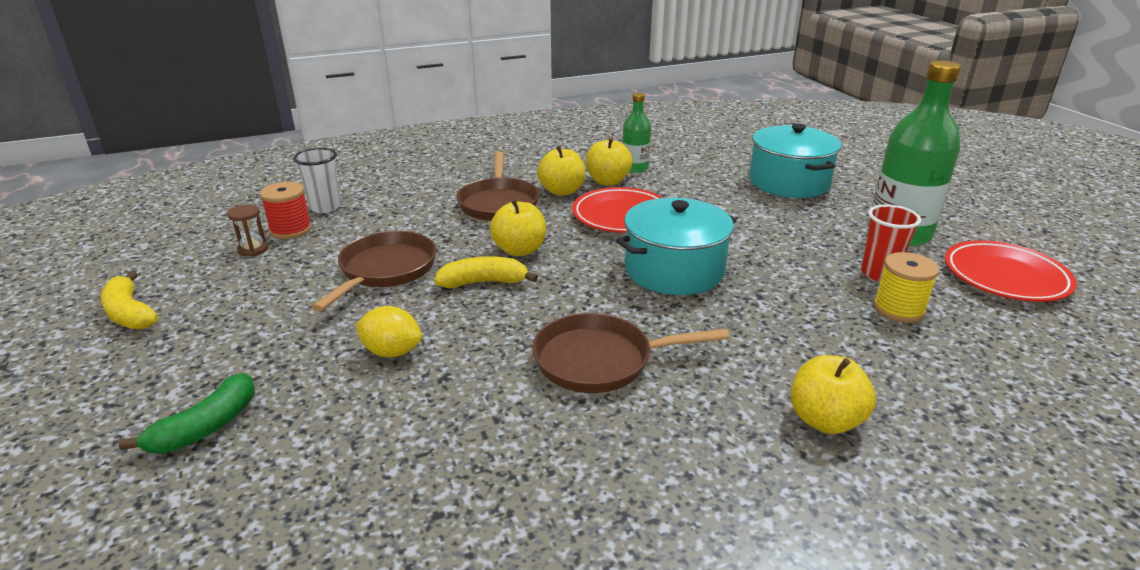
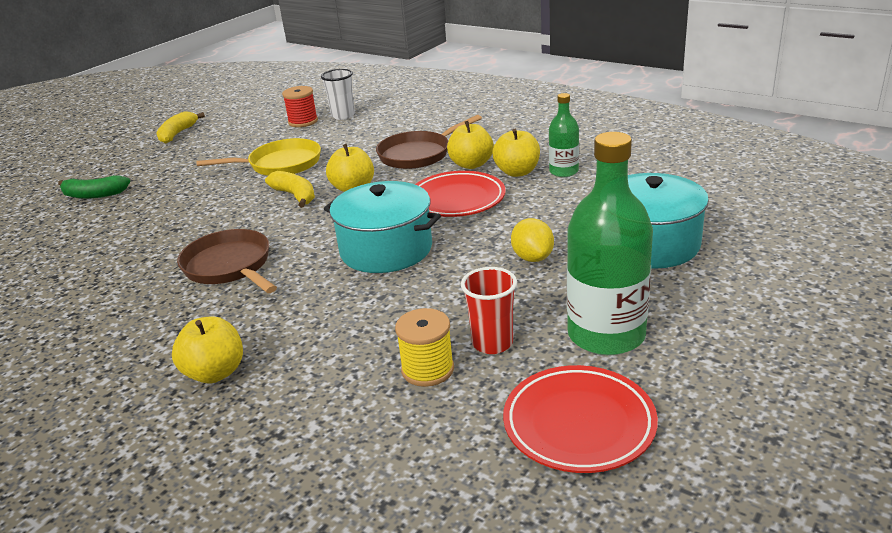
camera: 60 degrees right, 0 degrees up
(253, 249) = (269, 125): brown hourglass -> none
(385, 270) = (280, 164): brown pan -> yellow pan
(392, 352) = (190, 205): yellow lemon -> yellow lemon (532, 258)

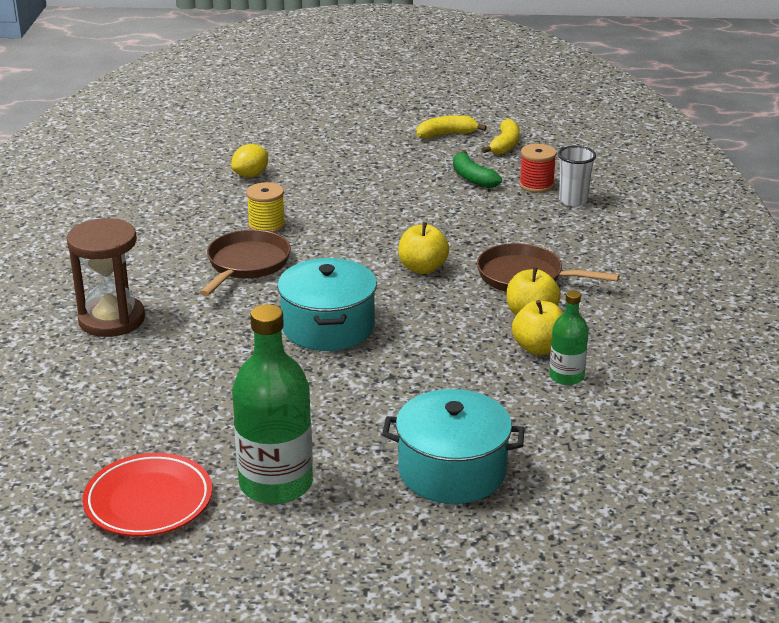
camera: 55 degrees right, 0 degrees up
(94, 195) = (305, 153): green banana -> green banana (472, 178)
(215, 373) = (112, 319): yellow apple -> brown hourglass
(280, 164) = (435, 212): yellow pan -> none
(295, 196) = (383, 245): yellow banana -> yellow banana (504, 145)
(427, 369) = (172, 409): yellow spool -> yellow spool (266, 226)
(457, 200) = (449, 332): red plate -> none
(492, 343) = (225, 429): red cup -> none
(532, 258) = (373, 409): yellow lemon -> yellow lemon (251, 175)

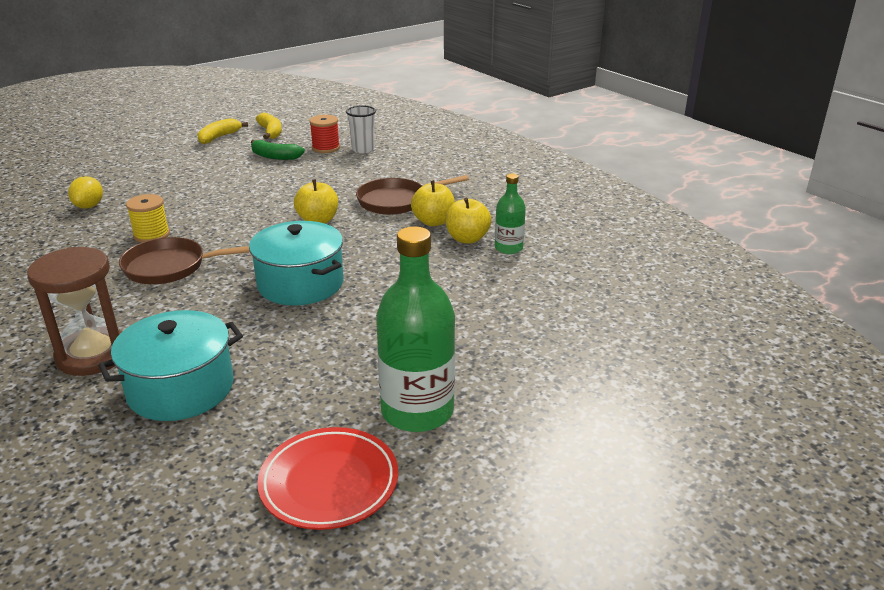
camera: 40 degrees left, 0 degrees up
(246, 264) = (170, 267): brown pan -> brown pan turned 75 degrees counterclockwise
(452, 471) = (526, 338): turquoise pot -> turquoise pot (181, 388)

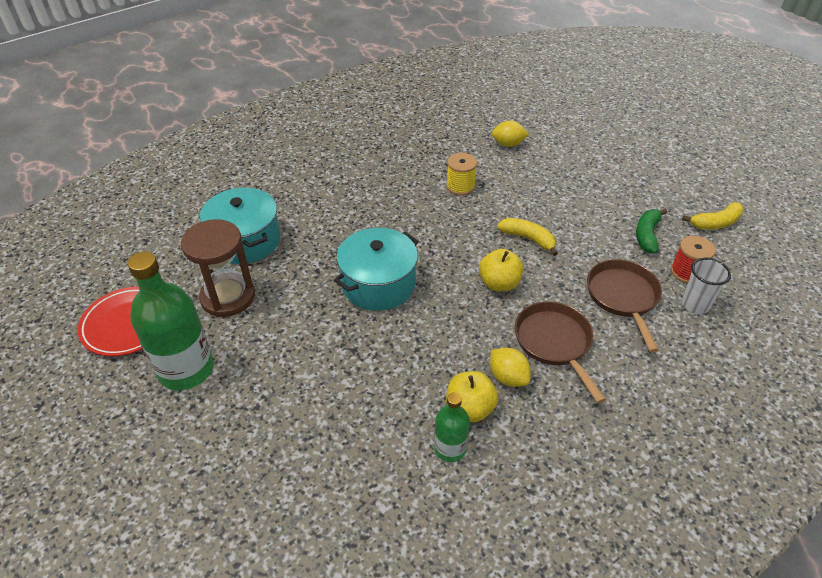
camera: 90 degrees right, 15 degrees up
(93, 355) = (292, 195): brown hourglass -> brown hourglass (228, 297)
(170, 267) = (407, 206): brown pan -> brown pan (623, 297)
(219, 137) = (684, 188): yellow banana -> yellow banana (528, 239)
(433, 222) = (508, 377): yellow apple -> yellow lemon

